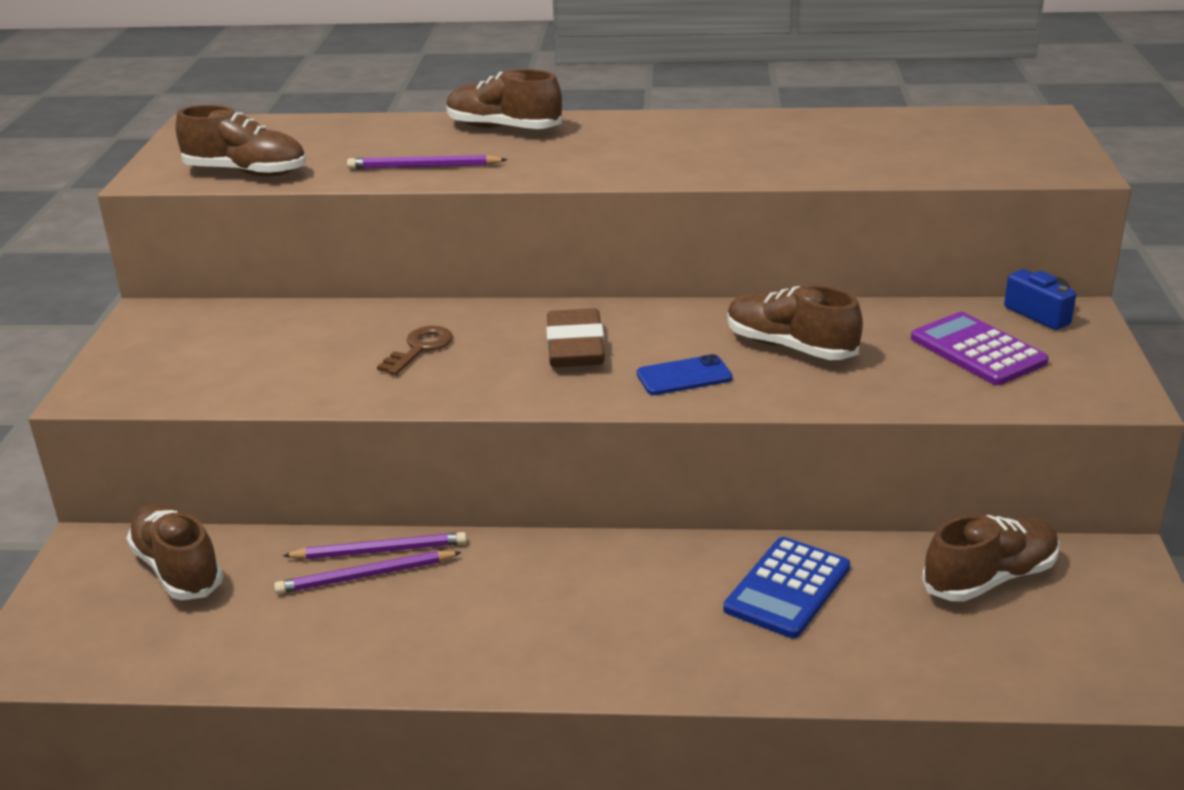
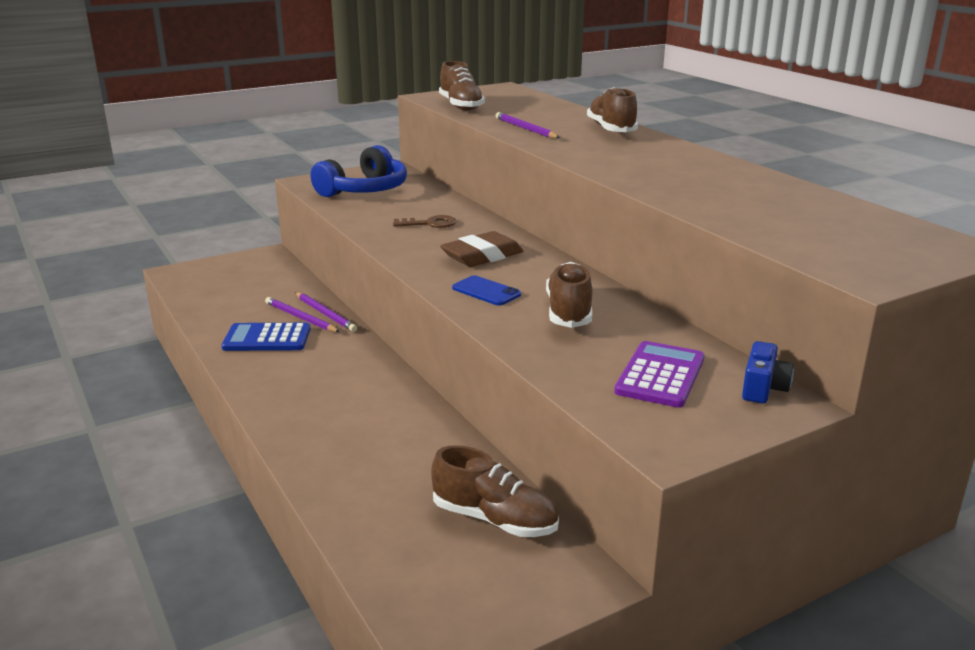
camera: 55 degrees right, 5 degrees down
(178, 569) = (267, 277): brown shoe -> none
(214, 358) = (365, 190): none -> blue headphones
(787, 588) = (404, 441): blue calculator -> blue calculator (267, 338)

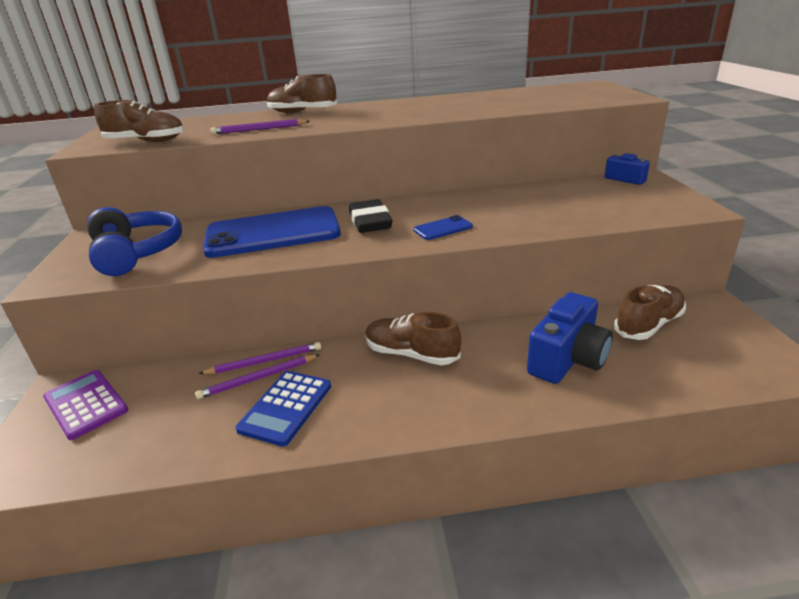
camera: 65 degrees left, 5 degrees up
(390, 465) = (568, 359): none -> blue camera
(430, 223) = (273, 233): brown key -> blue phone
(482, 256) = (370, 222): brown eraser -> black eraser
(569, 312) = (498, 208): brown shoe -> brown shoe (411, 354)
(660, 375) = (604, 198): purple calculator -> purple calculator (85, 404)

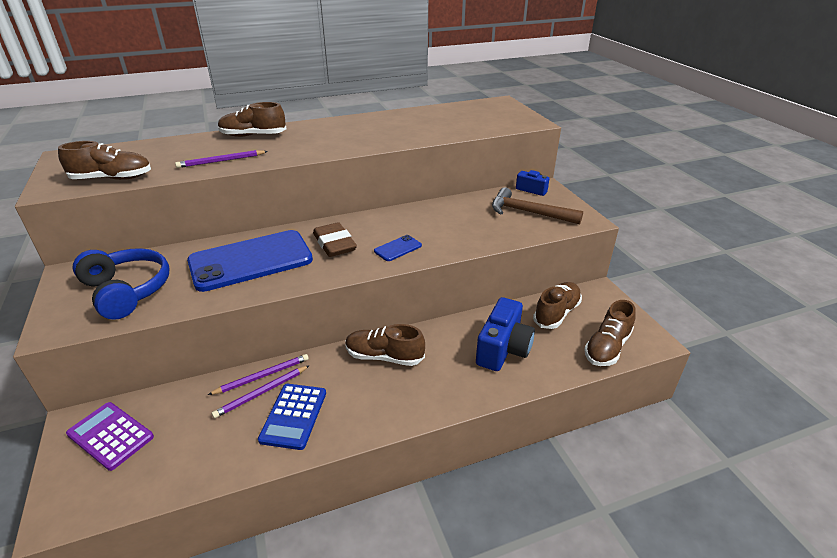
camera: 15 degrees left, 5 degrees up
(370, 222) = (334, 244): black eraser -> brown eraser
(618, 200) = (529, 212): none -> brown hammer
(720, 370) = (607, 347): none -> brown shoe

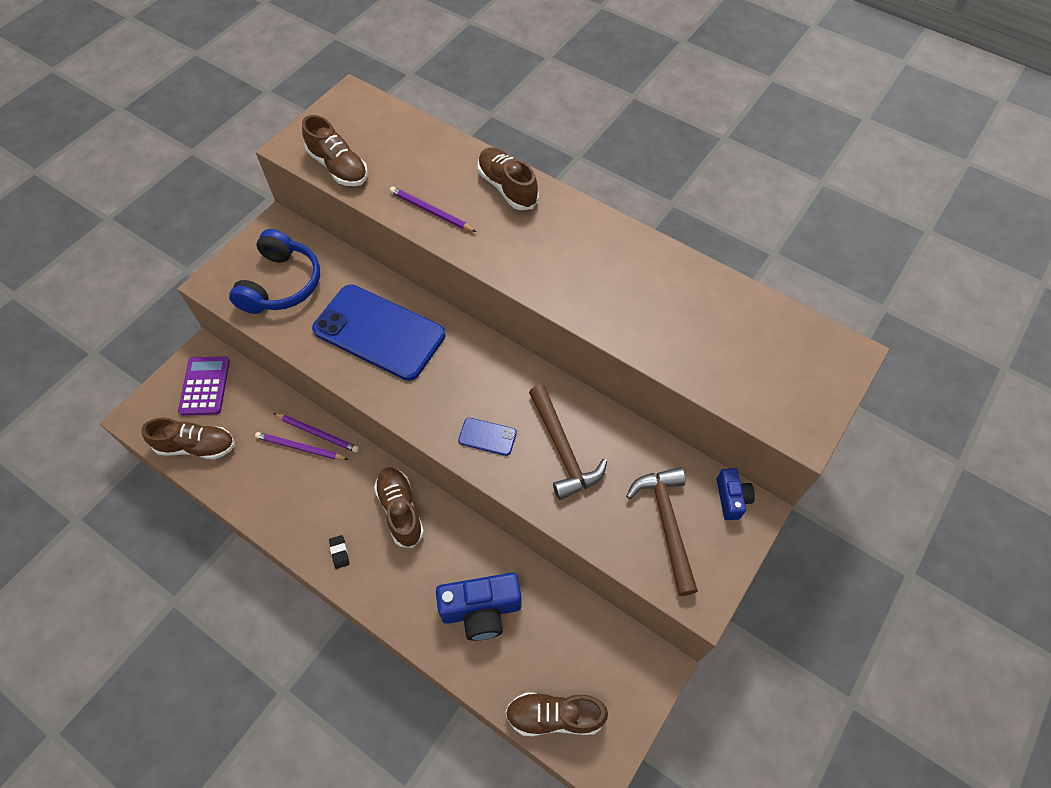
camera: 55 degrees right, 25 degrees up
(294, 416) = (291, 490): blue calculator -> none
(334, 244) = (454, 377): brown eraser -> none
(384, 409) = (339, 552): none -> black eraser
(441, 226) = (562, 449): none -> brown hammer
(556, 313) = (578, 636): brown shoe -> brown shoe (196, 446)

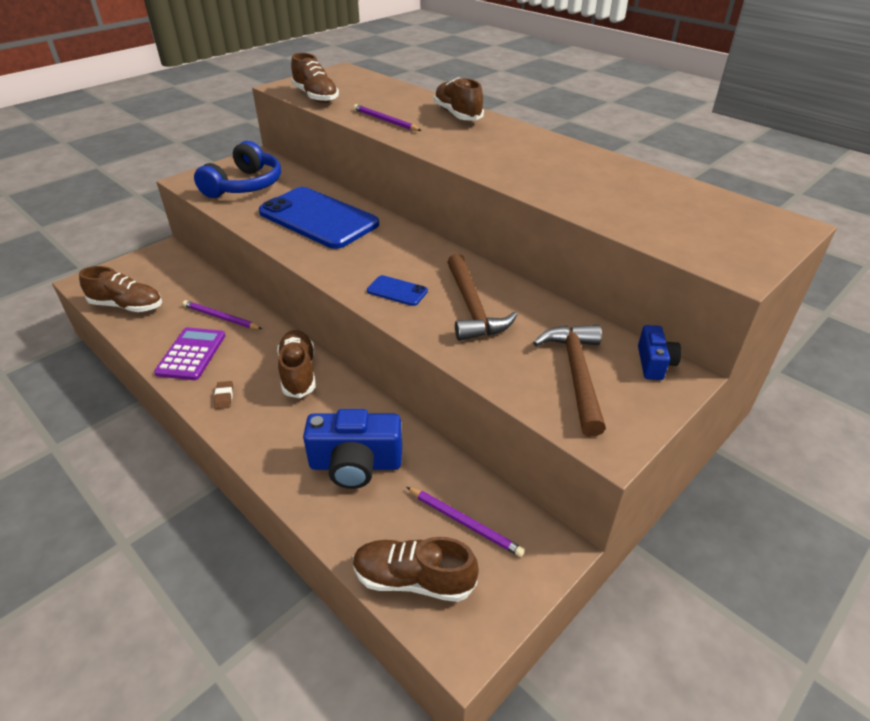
camera: 10 degrees right, 20 degrees down
(205, 386) = (155, 269): purple calculator -> purple calculator (191, 354)
(317, 433) = (241, 310): purple pencil -> purple pencil (465, 522)
(339, 552) = (224, 397): black eraser -> brown eraser

